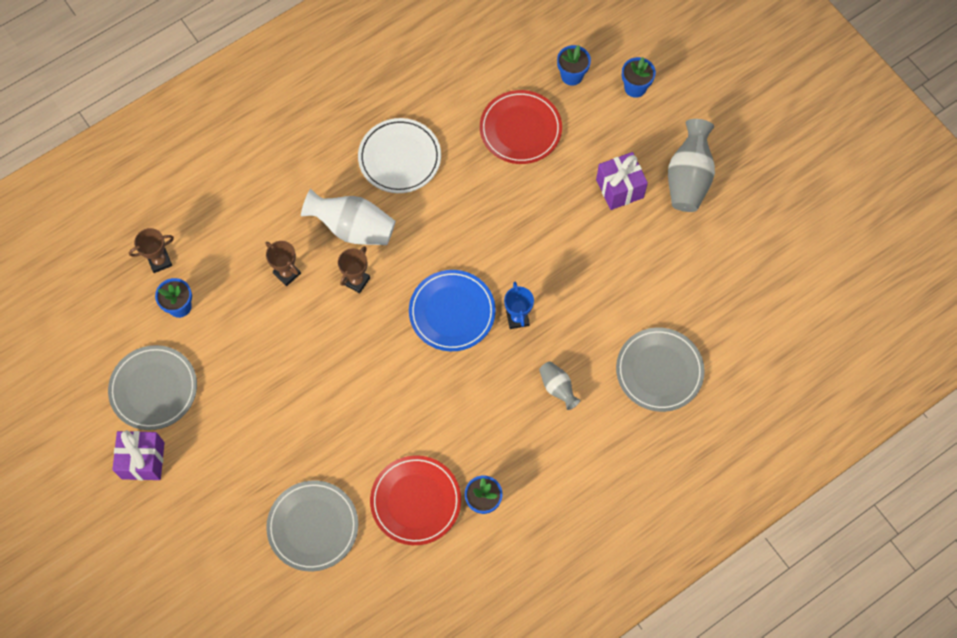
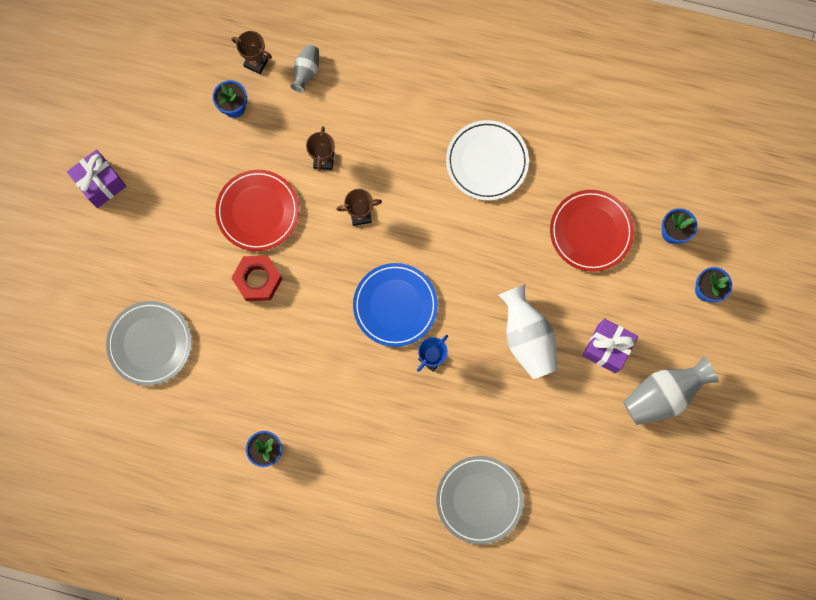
camera: 50 degrees right, 10 degrees up
(154, 389) = (158, 144): grey plate -> none
(337, 399) = (258, 279): none -> red nut
(353, 228) = (400, 176): white vase -> white vase (526, 338)
(415, 501) = (228, 401): red plate -> red plate (258, 211)
(557, 388) = (401, 433): grey vase -> grey vase (306, 71)

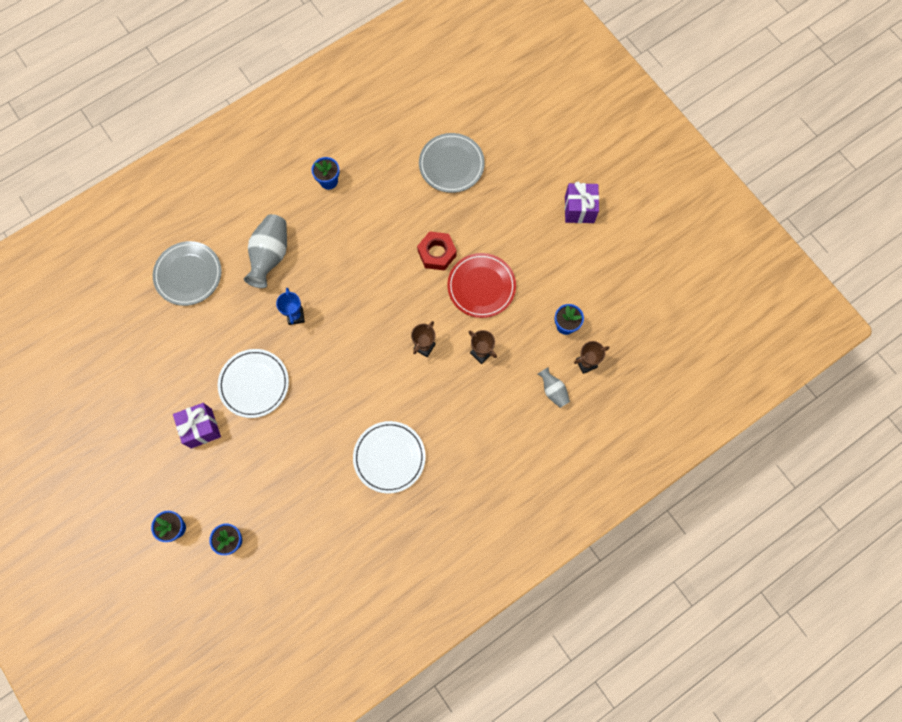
camera: 130 degrees right, 5 degrees down
(395, 305) = (347, 321): blue plate -> none
(526, 338) = (254, 384): white vase -> white plate
(591, 231) = (282, 485): red plate -> none
(662, 395) = (141, 438): grey vase -> grey vase (270, 256)

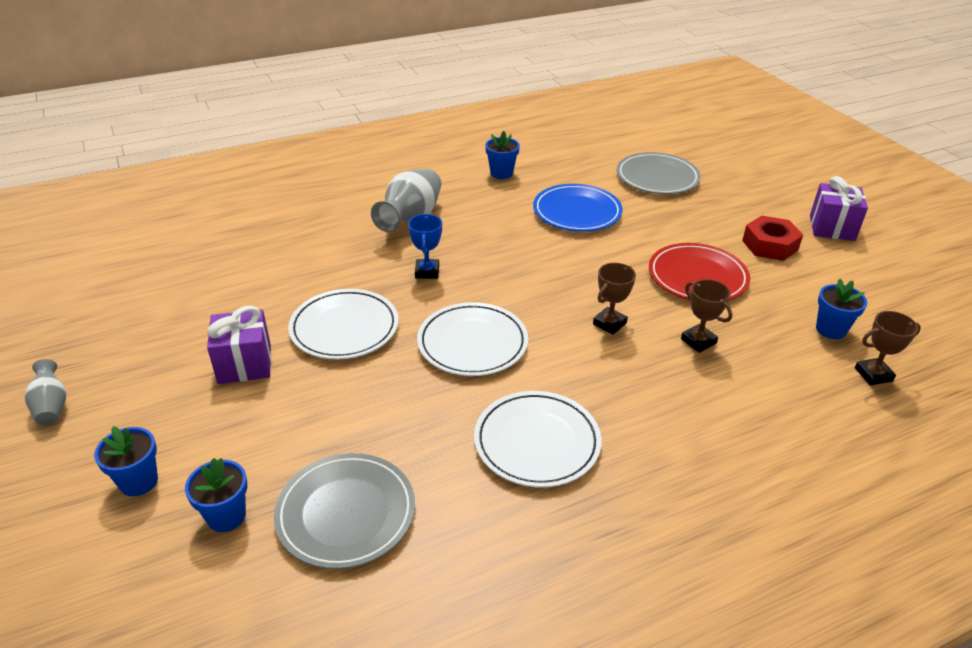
camera: 10 degrees right, 35 degrees down
(188, 275) = (299, 221): grey plate -> grey plate (346, 513)
(339, 382) = (472, 343): none -> white plate
(392, 224) = (577, 212): none -> blue plate
(437, 253) = (634, 241): red nut -> red nut (770, 245)
(553, 391) = (822, 399): grey vase -> grey vase (51, 406)

